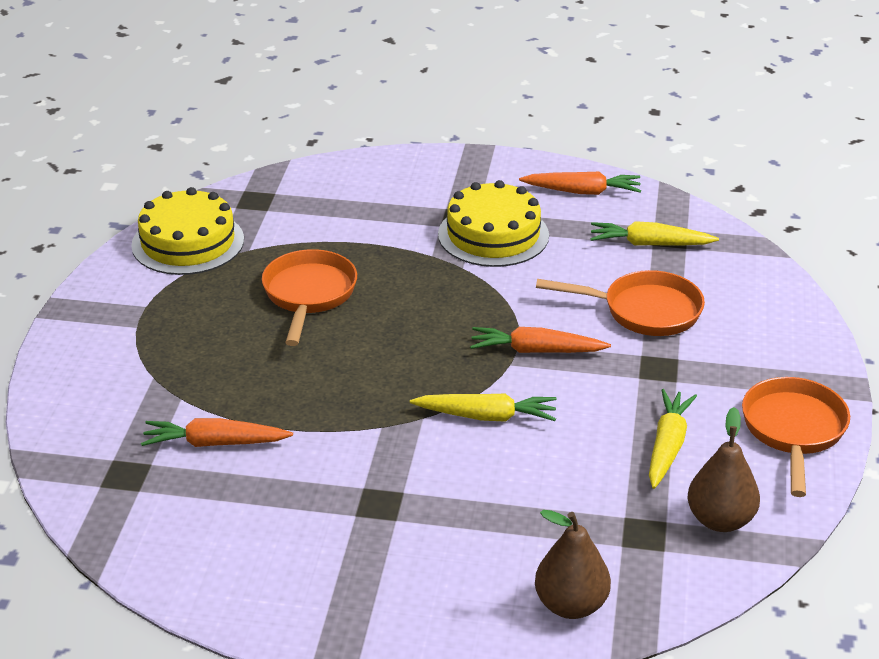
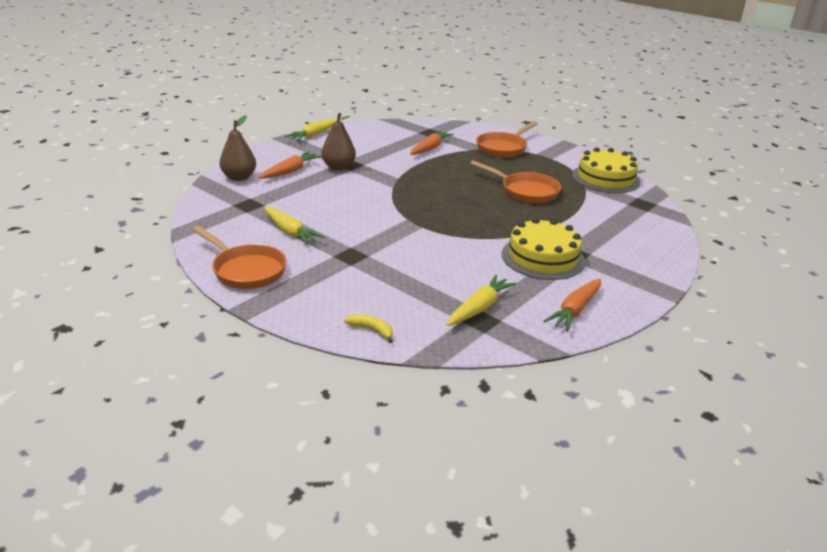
camera: 120 degrees right, 5 degrees down
(486, 416) = (374, 200): yellow carrot -> yellow carrot (314, 135)
(536, 351) = (409, 228): orange carrot -> orange carrot (290, 171)
(644, 311) = (407, 273): orange pan -> orange pan (503, 148)
(720, 520) = (226, 223): brown pear -> brown pear (338, 167)
(773, 292) = (371, 330): none -> yellow banana

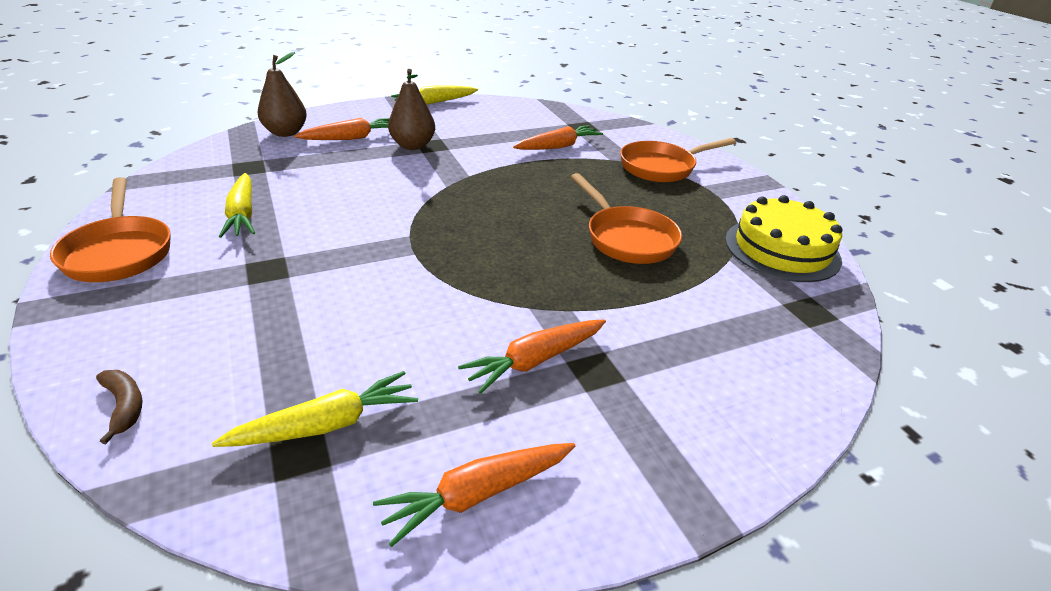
camera: 25 degrees right, 5 degrees up
(371, 330) = (125, 406): yellow banana -> brown banana
(543, 257) = (535, 360): yellow cake -> orange carrot

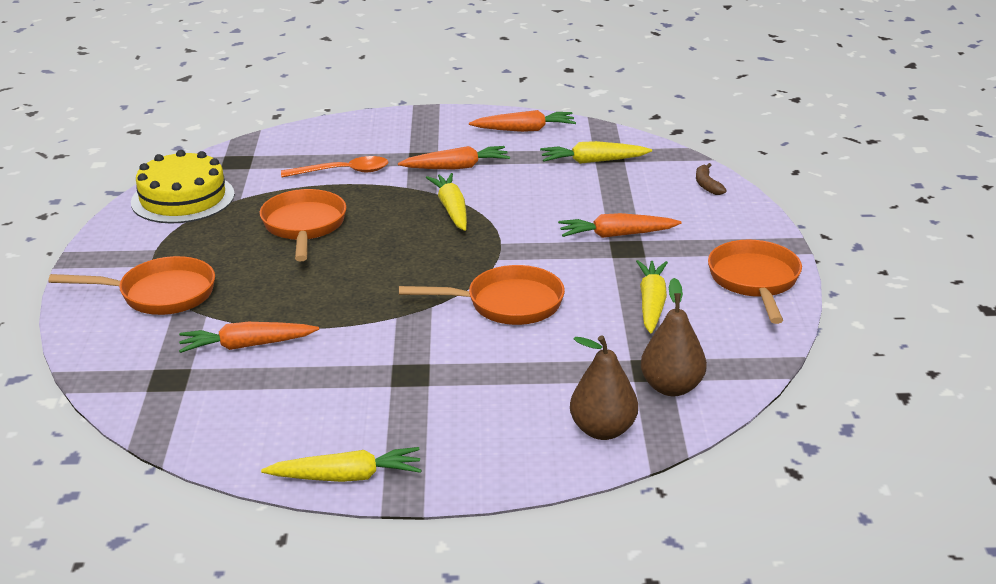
camera: 155 degrees left, 5 degrees down
(351, 138) = (513, 404): orange carrot -> orange carrot (617, 235)
(381, 196) = (507, 304): none -> orange pan
(412, 146) = (436, 376): brown pear -> brown pear (672, 387)
(493, 286) = (452, 209): none -> yellow carrot
(671, 319) = (343, 172): none -> orange spoon

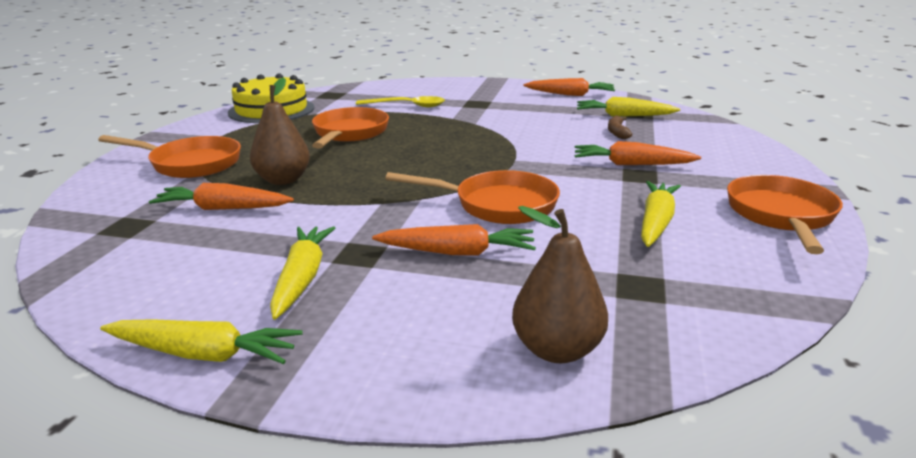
camera: 15 degrees right, 5 degrees down
(343, 172) = (407, 106): orange spoon -> yellow spoon
(452, 209) = (482, 134): yellow carrot -> yellow carrot (302, 278)
(456, 167) = (501, 110): orange carrot -> orange carrot (457, 252)
(672, 387) = (664, 311): brown pear -> brown pear (283, 180)
(707, 185) = (731, 139): brown banana -> brown banana (617, 132)

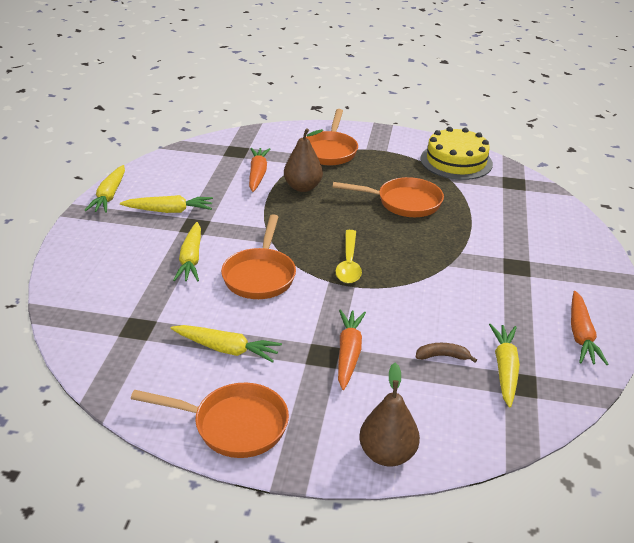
camera: 85 degrees right, 10 degrees up
(407, 106) = (492, 225): yellow spoon -> yellow spoon (348, 263)
(457, 252) = (191, 259): orange carrot -> yellow carrot
(557, 350) = (84, 291): brown pear -> brown pear (387, 454)

